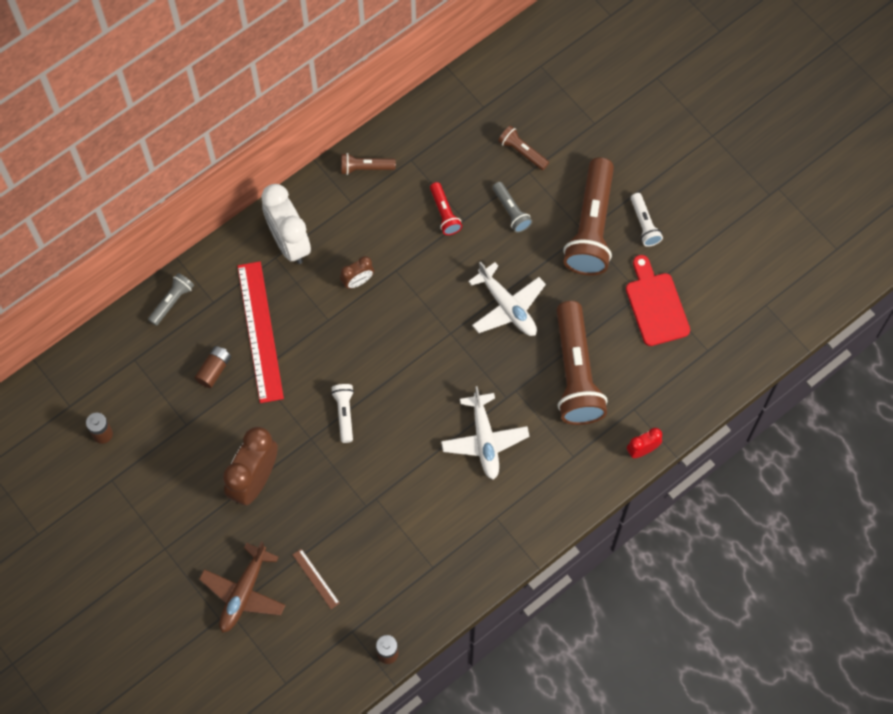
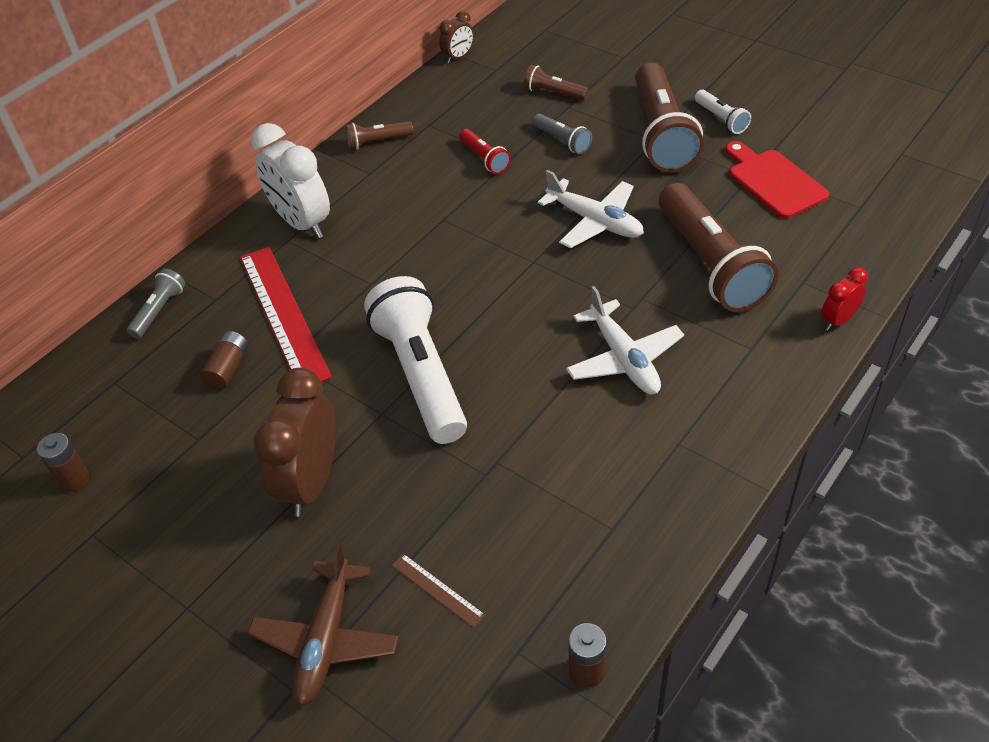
camera: 10 degrees left, 20 degrees down
(344, 414) = (421, 375): white flashlight -> white flashlight, size x2.16
(358, 281) = (398, 239): brown clock -> brown clock (458, 57)

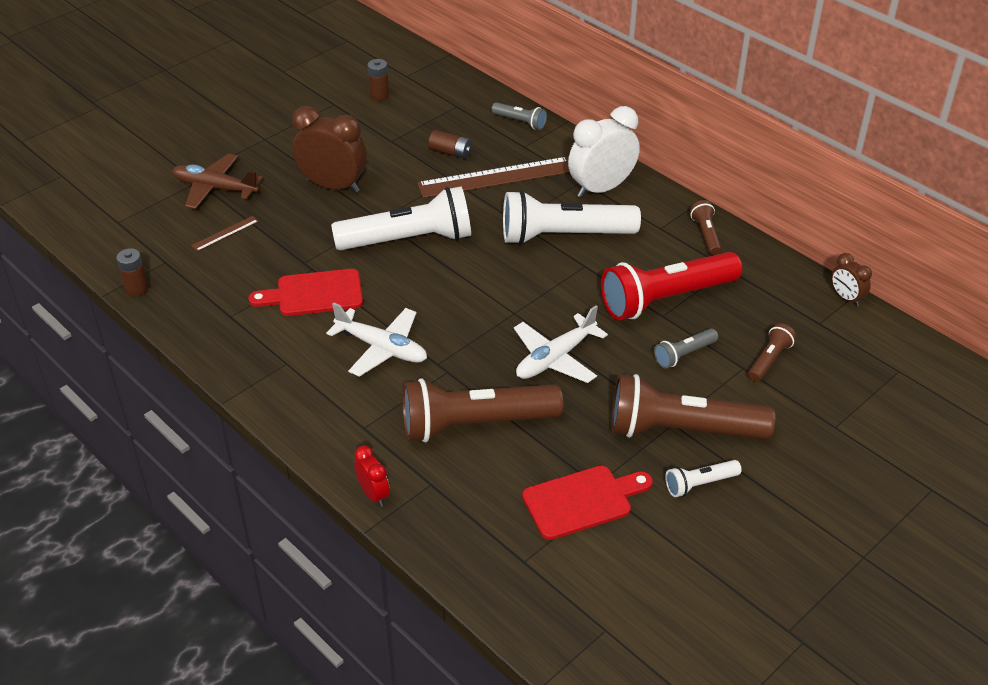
camera: 95 degrees right, 5 degrees down
(283, 314) = (496, 177): red ruler -> brown ruler
(393, 241) = (564, 236): none -> white flashlight
(484, 159) = (666, 299): red flashlight -> red flashlight, size x2.16
(546, 446) = (314, 294): none -> red cutting board
(624, 359) = (382, 348): white plane -> white plane turned 135 degrees counterclockwise

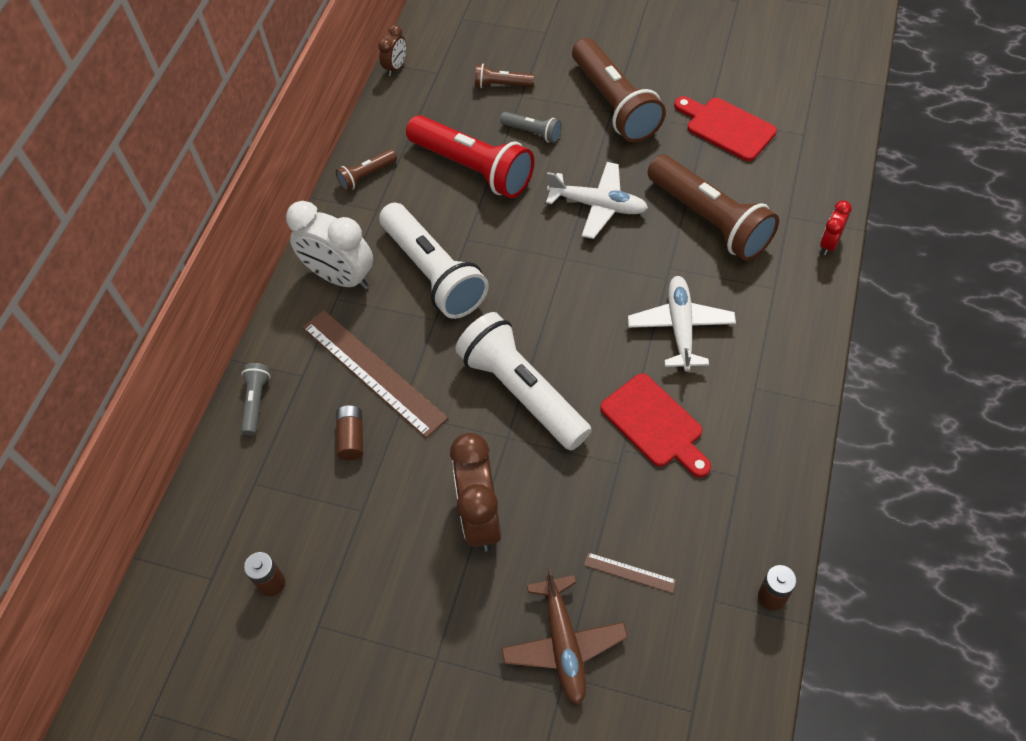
camera: 115 degrees left, 15 degrees up
(700, 484) = (657, 76): white flashlight -> none

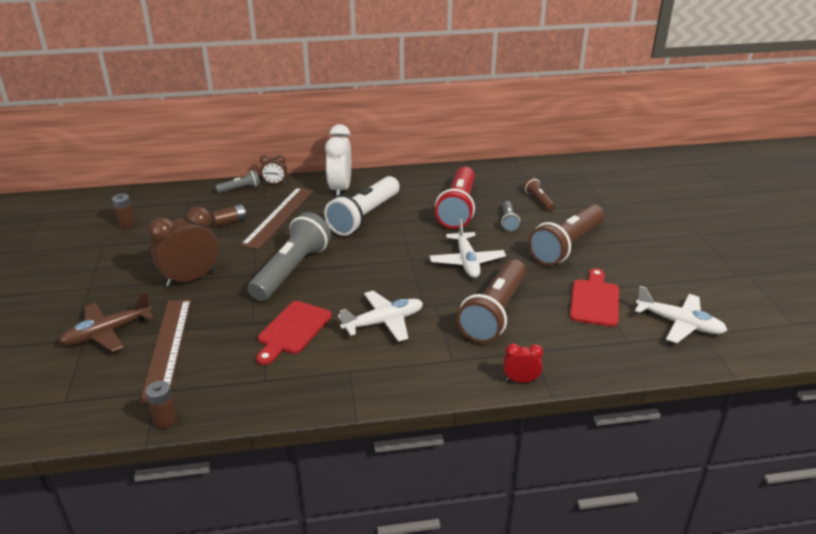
camera: 60 degrees right, 25 degrees down
(367, 176) = (421, 177): brown flashlight -> none
(396, 67) = (515, 163): brown clock -> brown clock (275, 183)
(522, 392) = (291, 270): white flashlight -> grey flashlight
(629, 572) = (167, 347): brown ruler -> brown ruler, size x2.30
(794, 83) = (679, 324): none -> white plane

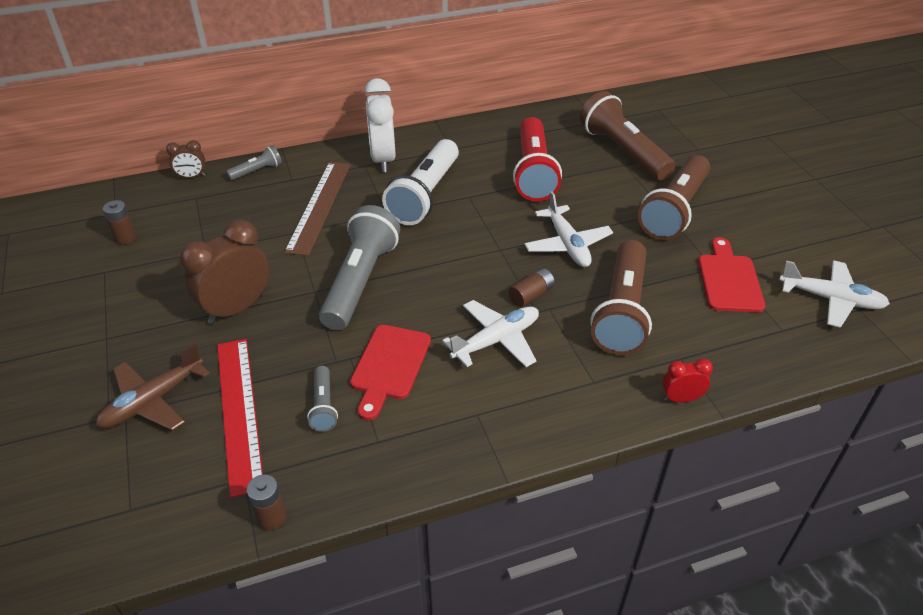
camera: 10 degrees left, 10 degrees up
(167, 347) = (239, 411): brown ruler -> red ruler
(229, 222) = (259, 221): brown battery -> brown battery (531, 295)
(275, 183) = (299, 159): brown clock -> brown clock (191, 177)
(508, 221) = (597, 184): grey flashlight -> grey flashlight (323, 406)
(538, 200) = (623, 152): brown flashlight -> brown flashlight, size x2.16

